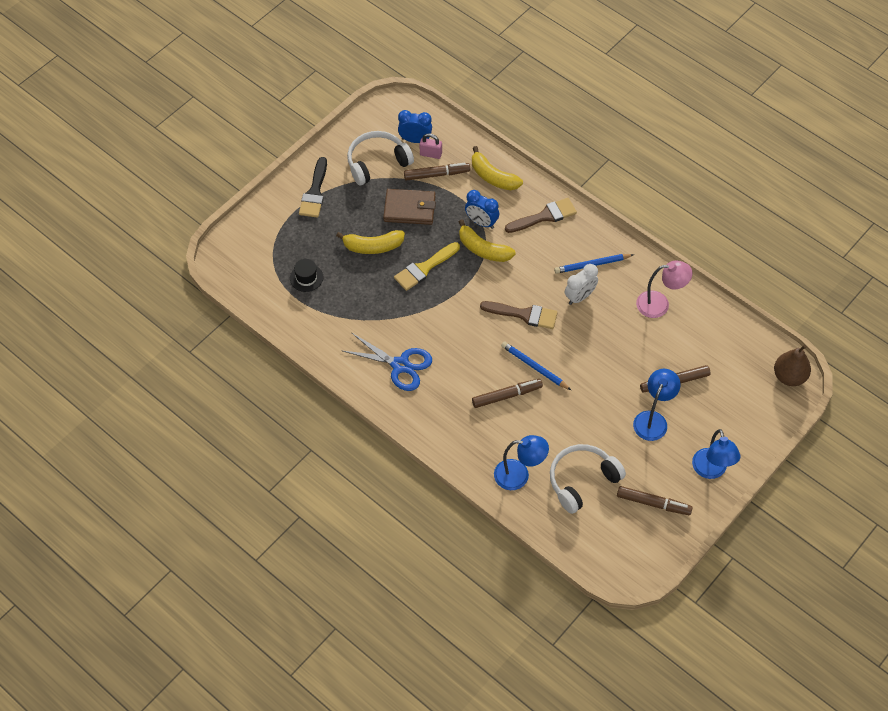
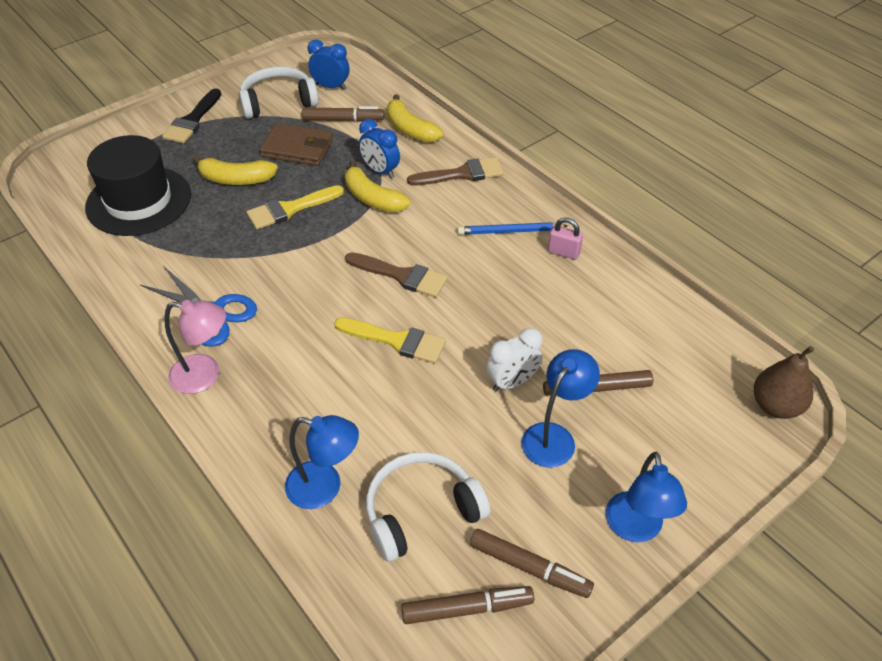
camera: 10 degrees right, 10 degrees down
(306, 277) = (138, 201): black hat -> black hat, size x2.36
(430, 154) = (344, 101): pink padlock -> pink padlock (563, 252)
(506, 395) = (344, 372): brown marker -> brown marker (466, 608)
(534, 367) = (396, 340): blue pencil -> yellow brush
(579, 297) = (483, 265): white clock -> white clock (512, 382)
(660, 304) = (593, 287): pink lamp -> pink lamp (205, 375)

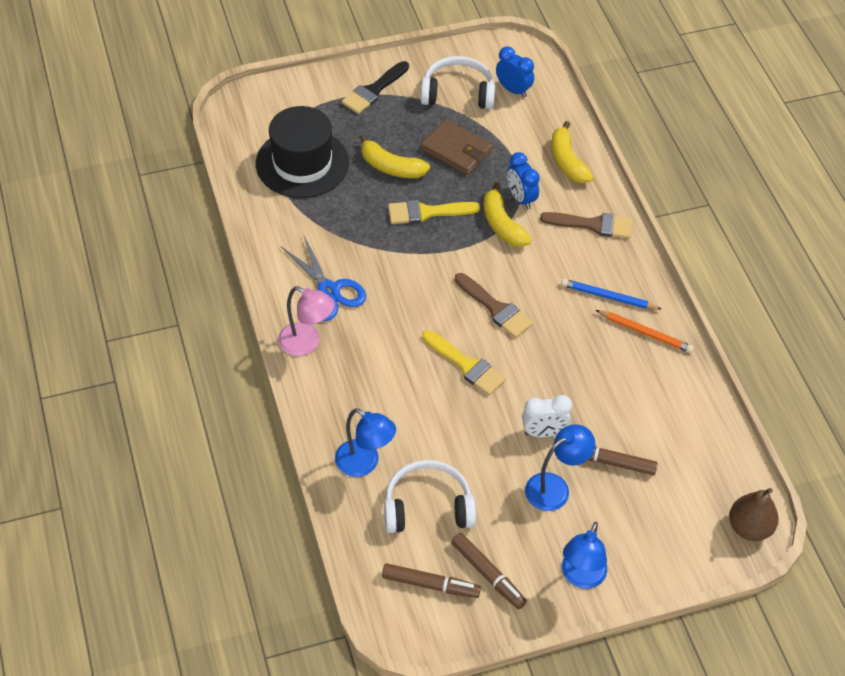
camera: 20 degrees right, 5 degrees up
(343, 120) = (509, 132): brown marker -> none
(563, 252) = (645, 333): pink padlock -> orange pencil

